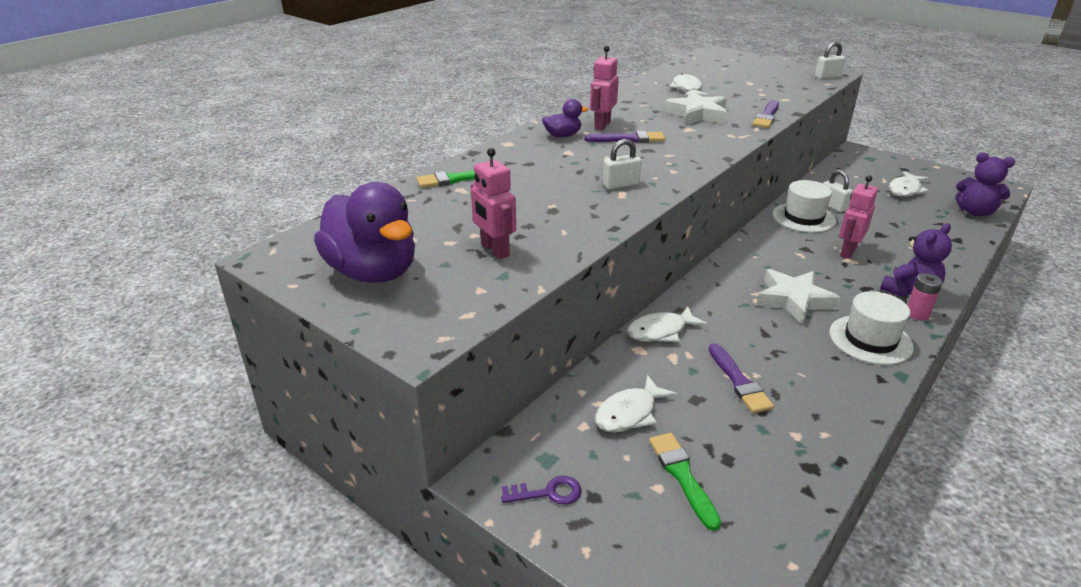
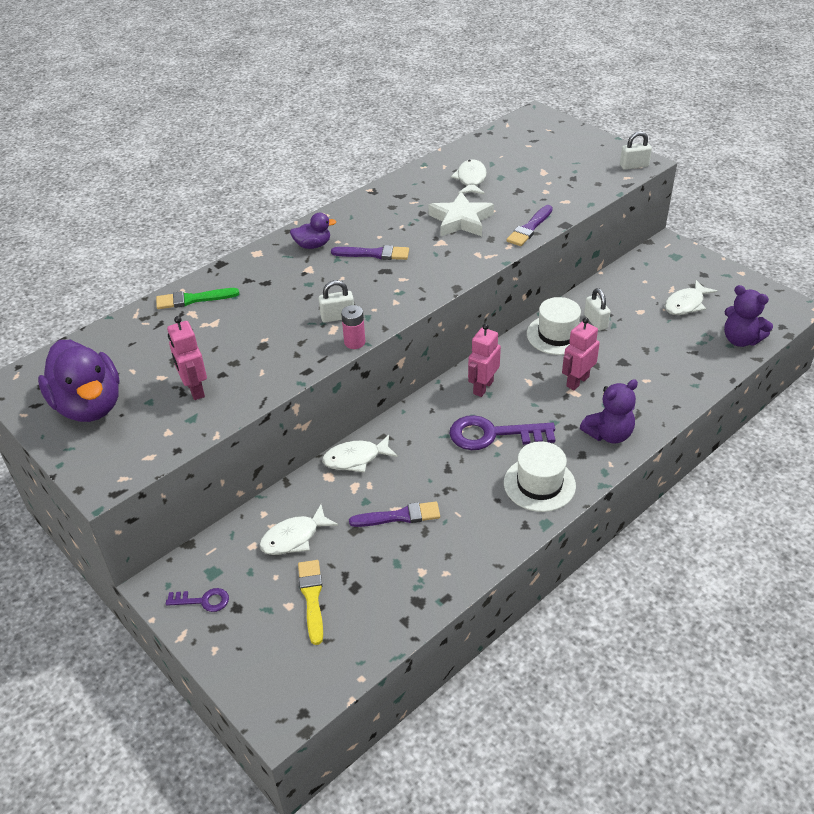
camera: 10 degrees right, 10 degrees up
(602, 125) = (357, 232): pink robot -> pink robot (483, 387)
(682, 476) = (312, 597): green brush -> yellow brush
(739, 381) = (399, 516): purple brush -> purple brush turned 90 degrees counterclockwise
(793, 300) = (493, 434): white star -> purple key
(917, 314) = (600, 460): pink battery -> pink battery (354, 342)

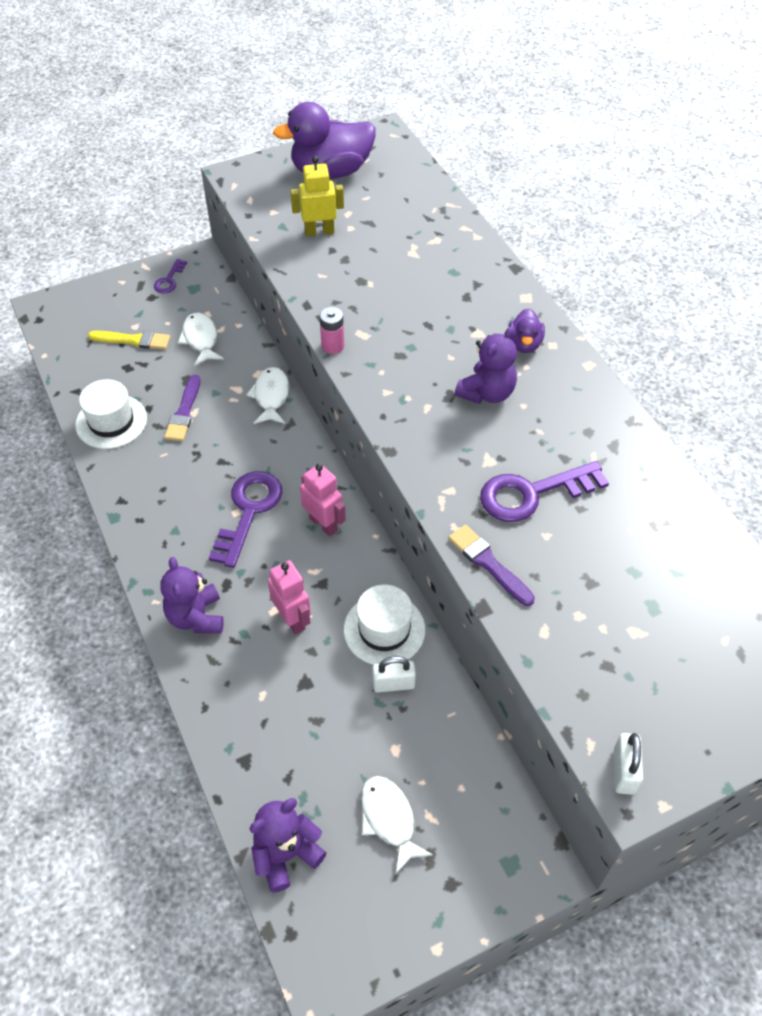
camera: 105 degrees right, 10 degrees up
(193, 299) = (458, 243): green brush -> none
(195, 389) = (319, 231): pink robot -> yellow robot
(337, 317) = (381, 341): white padlock -> none
(374, 254) = (487, 393): purple brush -> purple teddy bear
(461, 220) = (532, 493): white star -> purple key
(471, 179) = (635, 534): white fish -> none
(539, 484) = (162, 528): white hat -> white hat (111, 421)

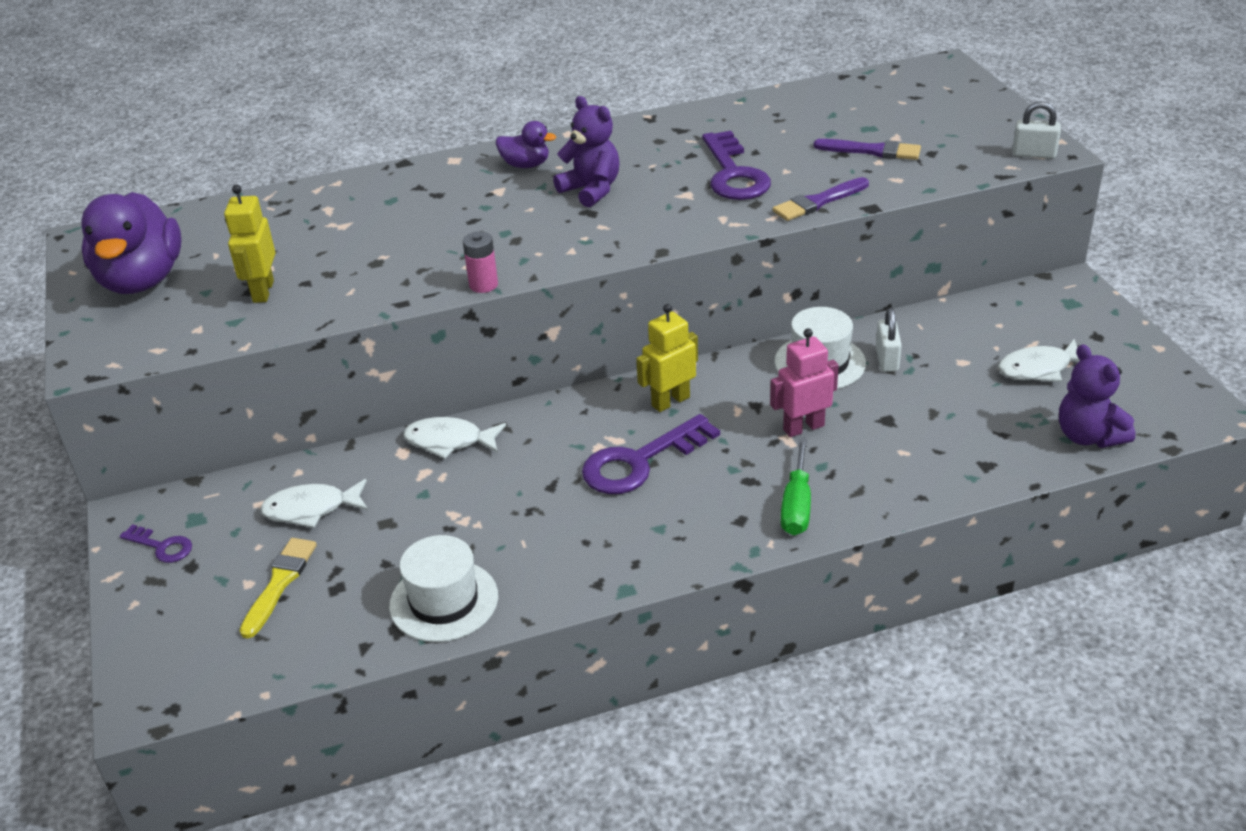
camera: 80 degrees left, 15 degrees down
(184, 412) = (450, 523): purple brush -> purple brush (872, 151)
(196, 617) = (796, 505): purple teddy bear -> green screwdriver
(248, 511) = (640, 462): purple key -> purple key turned 60 degrees counterclockwise
(323, 524) = (670, 401): pink robot -> yellow robot

